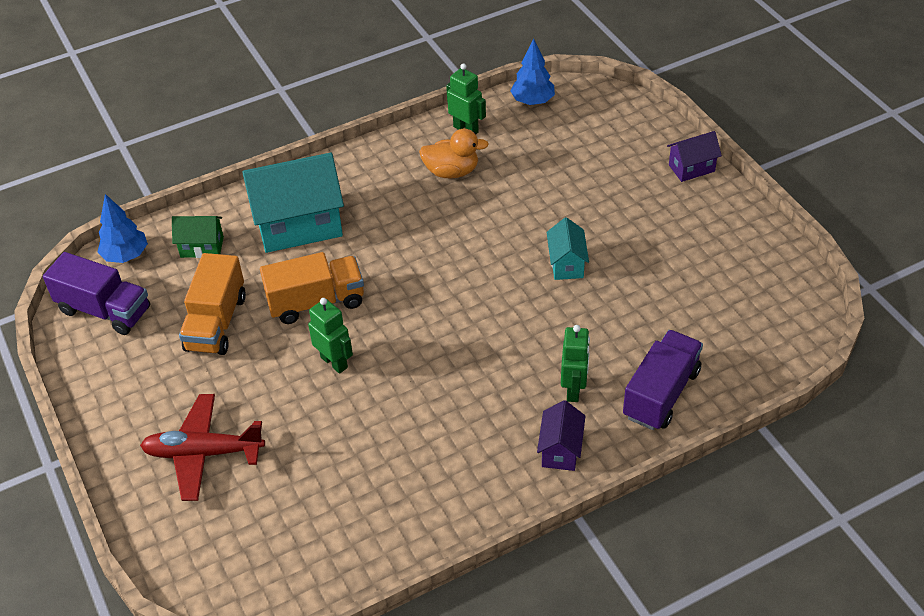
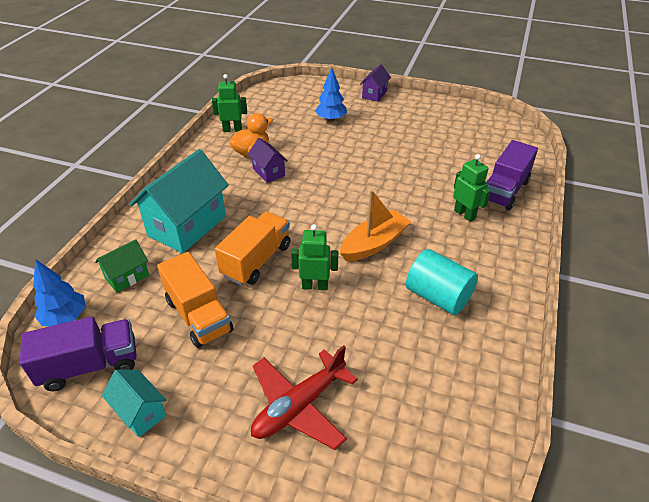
camera: 45 degrees left, 5 degrees down
(426, 451) = (438, 296): none -> turquoise cylinder
(438, 358) = (374, 244): none -> orange boat
(532, 101) = (253, 102): blue tree -> blue tree (331, 119)
(560, 450) = (502, 246): purple house -> purple house (268, 172)
(566, 264) = (375, 161): turquoise house -> turquoise house (140, 412)
(661, 394) = (504, 190): purple truck -> purple truck turned 135 degrees counterclockwise

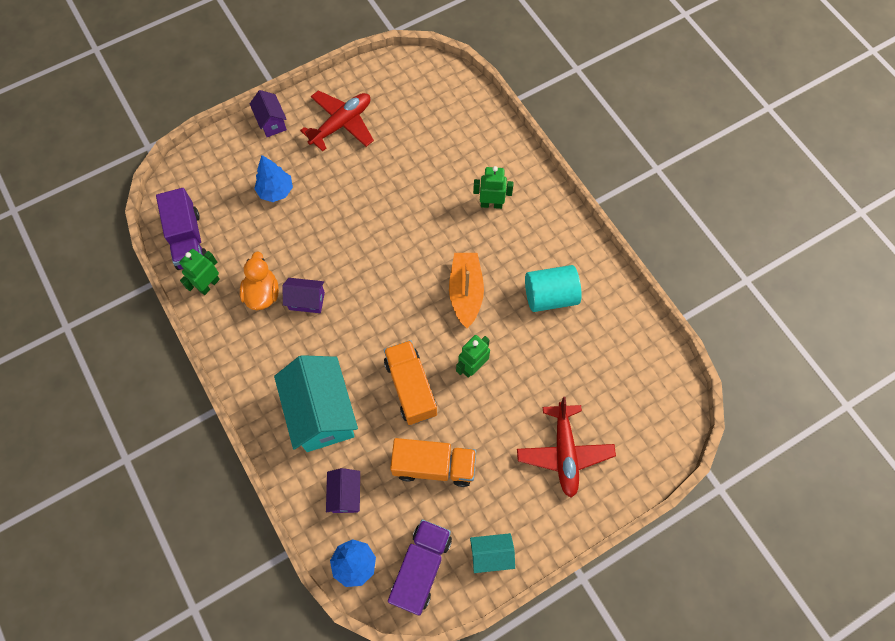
camera: 50 degrees left, 25 degrees up
(127, 277) = (345, 494): green house -> purple house
(415, 118) = (341, 124): none -> red plane
(504, 190) = (492, 152): purple truck -> purple truck (188, 239)

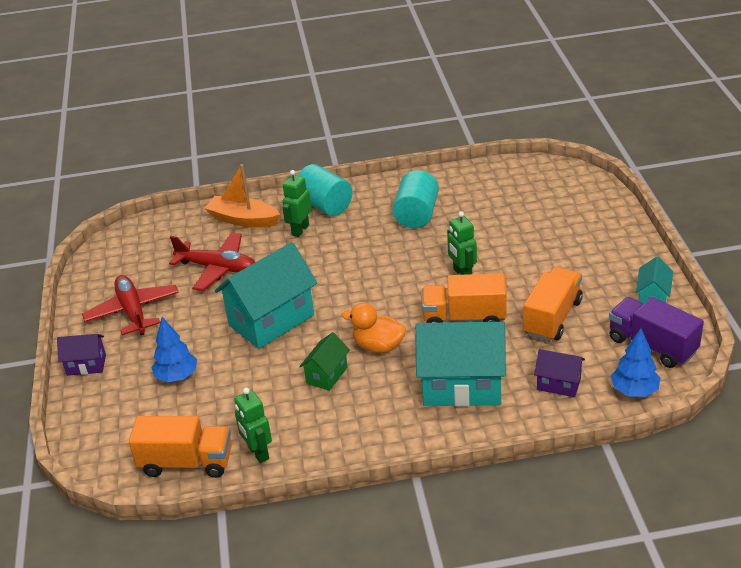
camera: 65 degrees left, 30 degrees down
(188, 239) = (186, 462): purple truck -> orange truck
(262, 293) = (297, 409): orange duck -> orange duck (378, 346)
(307, 301) = (327, 375): purple house -> green house
(361, 231) = (271, 320): none -> turquoise house
(466, 292) = (383, 263): orange boat -> orange boat (243, 219)
(536, 210) = (325, 205): none -> turquoise cylinder
(564, 452) = (571, 237): red plane -> red plane (217, 268)

